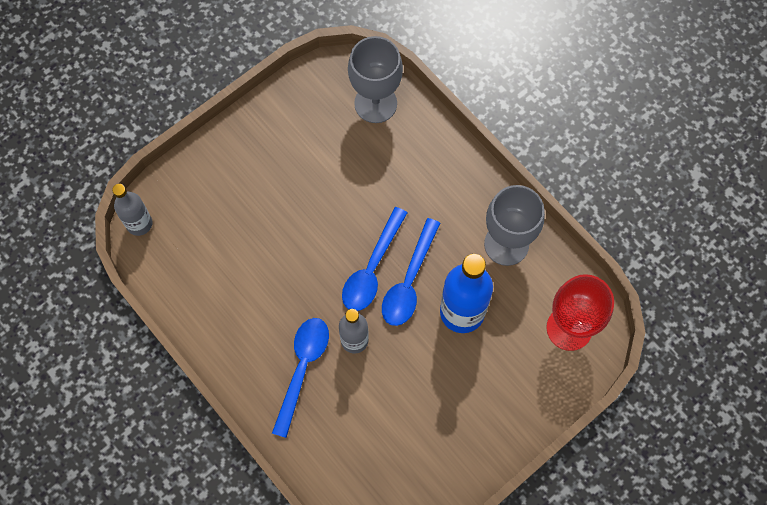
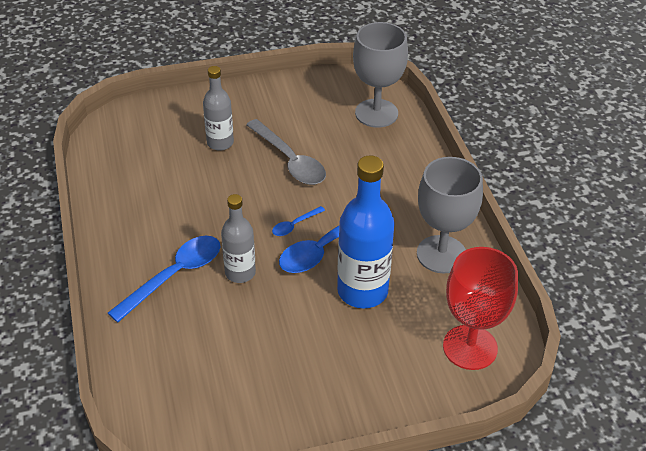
camera: 25 degrees right, 25 degrees down
(139, 223) = (111, 122): grey bottle -> grey bottle (220, 143)
(329, 197) = (290, 161): none -> grey spoon
(372, 269) = (294, 225): blue spoon -> blue spoon, size x0.49

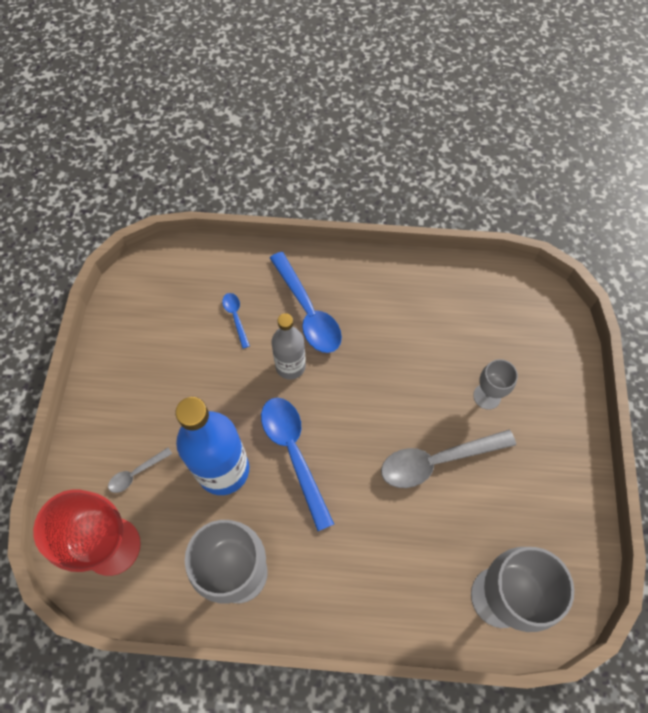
camera: 110 degrees right, 20 degrees up
(220, 143) = (487, 396): grey bottle -> grey goblet
(294, 225) = (335, 434): blue spoon -> blue spoon (235, 317)
(398, 355) = (136, 473): none -> grey spoon

